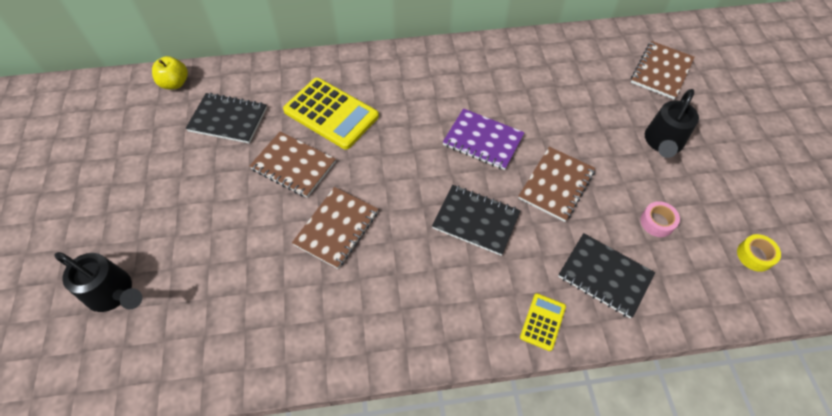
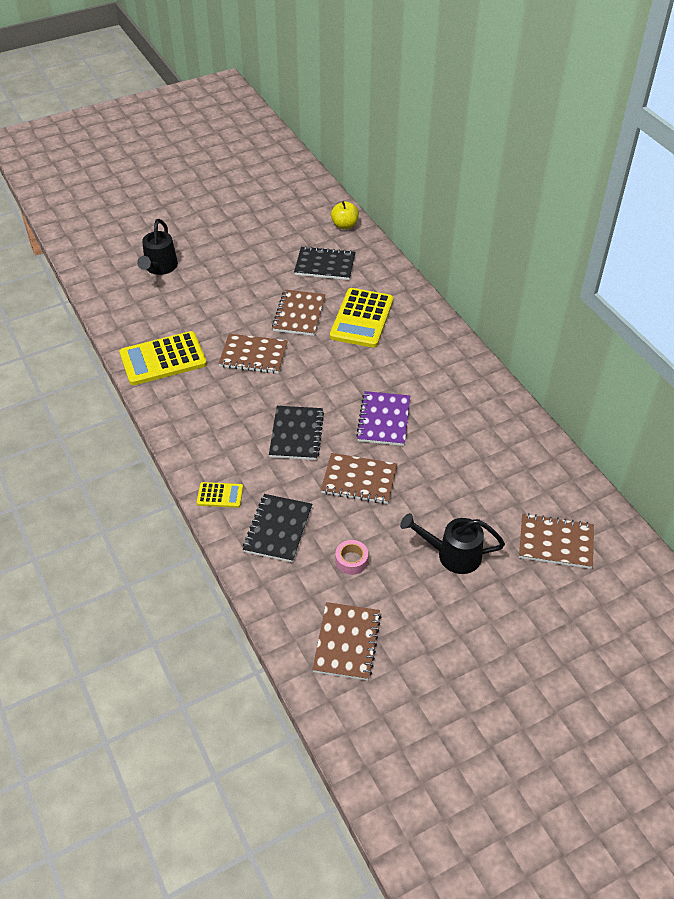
camera: 70 degrees right, 10 degrees down
(228, 119) = (325, 265): black notebook -> black notebook turned 75 degrees counterclockwise
(293, 331) = (163, 359): none -> yellow calculator
(754, 255) = (347, 642): yellow tape -> brown notebook

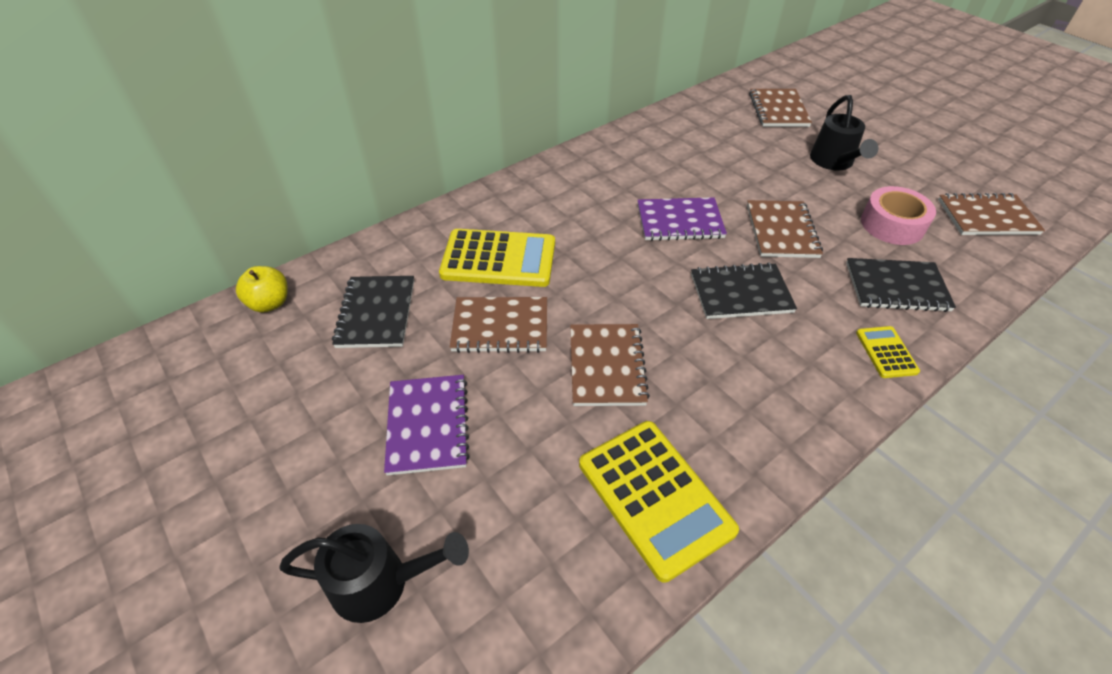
camera: 100 degrees left, 0 degrees up
(237, 283) = (428, 425): none -> purple notebook
(351, 560) = (892, 225): pink tape -> pink tape, size x1.69

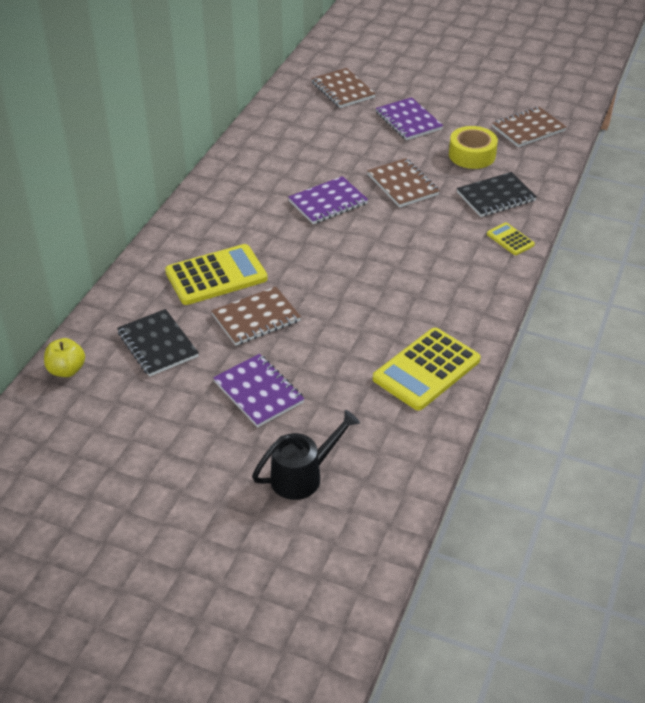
camera: 30 degrees left, 5 degrees down
(607, 366) = (347, 313): brown notebook -> none
(655, 497) = (426, 369): yellow calculator -> yellow calculator turned 105 degrees clockwise
(740, 293) = (401, 236): black notebook -> none
(833, 162) = (408, 121): black watering can -> purple notebook
(892, 225) = (472, 155): pink tape -> yellow tape

